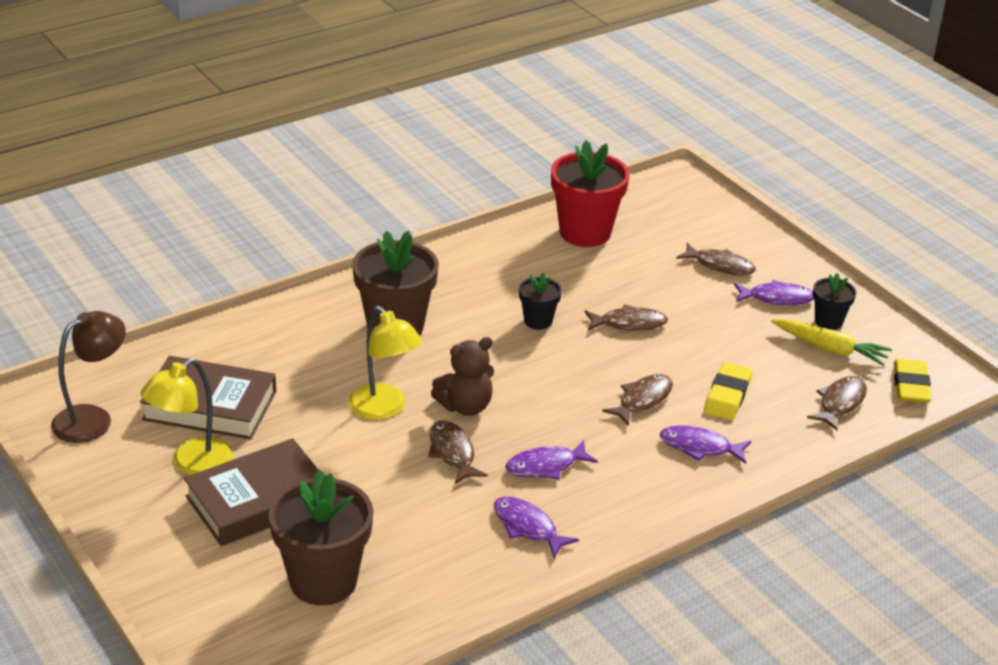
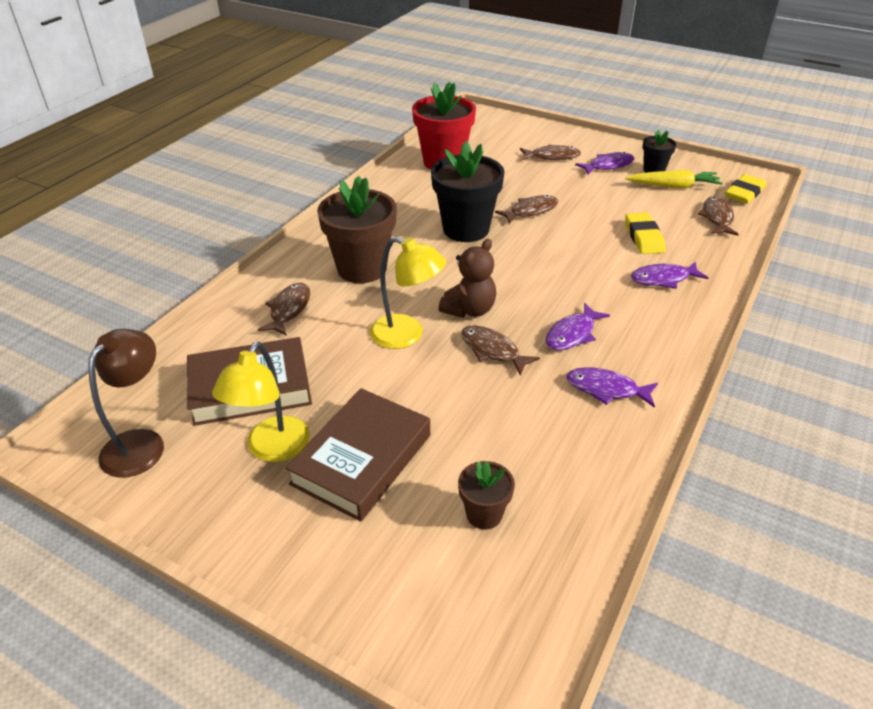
camera: 25 degrees left, 5 degrees up
(323, 581) = (484, 514): brown flower pot -> brown flower pot, size x0.51
(538, 321) = (466, 229): black flower pot -> black flower pot, size x1.95
(642, 400) = (592, 259): brown fish -> brown fish (289, 309)
(910, 385) = (744, 193): yellow eraser -> yellow eraser turned 60 degrees clockwise

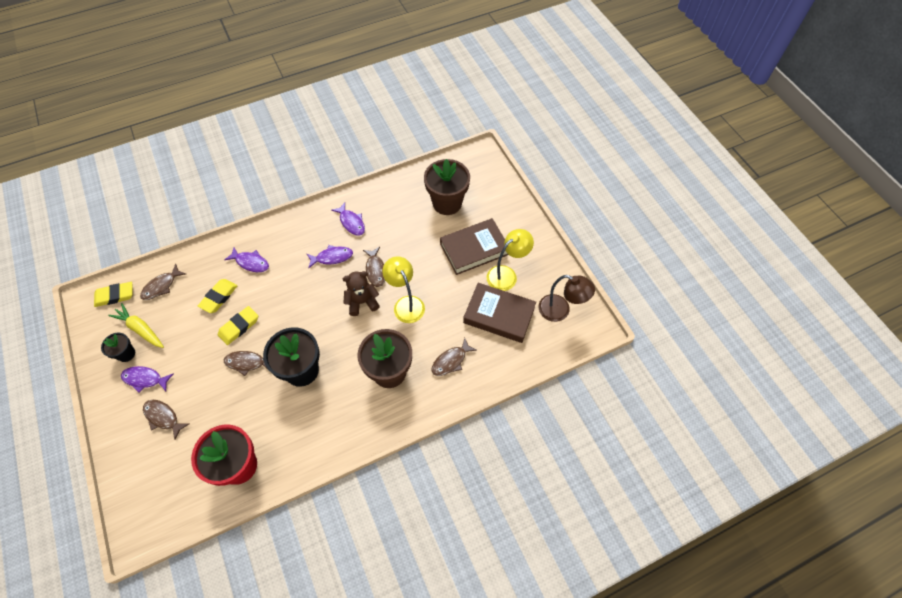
camera: 145 degrees left, 20 degrees up
(141, 443) = (560, 311): brown lamp -> brown lamp turned 120 degrees counterclockwise
(484, 514) = (447, 203): brown flower pot -> brown flower pot, size x1.95
(582, 228) = (239, 327): none -> yellow eraser

